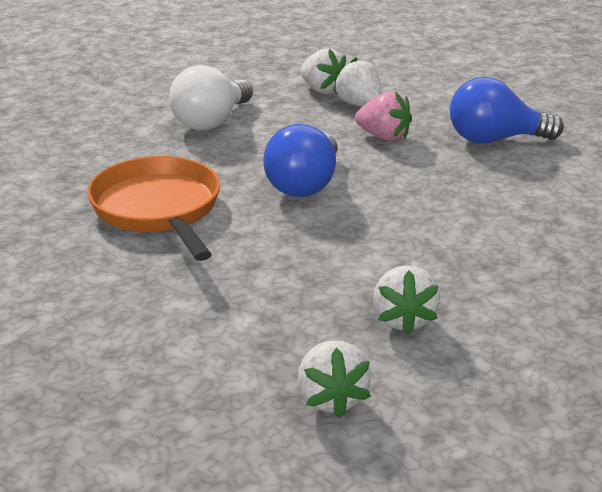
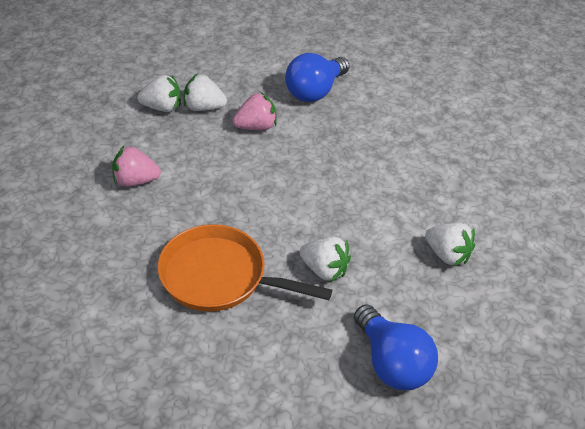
camera: 50 degrees left, 15 degrees up
(211, 122) = (135, 181): white light bulb -> pink strawberry
(305, 185) = (270, 196): blue light bulb -> blue light bulb (392, 363)
(331, 398) = (487, 329): white strawberry -> white strawberry (324, 270)

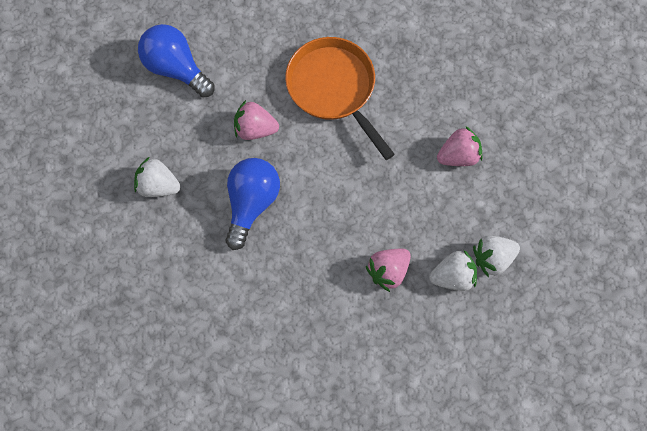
camera: 160 degrees right, 25 degrees up
(220, 277) = (334, 89): orange pan -> orange pan turned 120 degrees counterclockwise
(315, 91) = (353, 353): blue light bulb -> blue light bulb (251, 203)
(324, 270) = (255, 129): white strawberry -> pink strawberry

